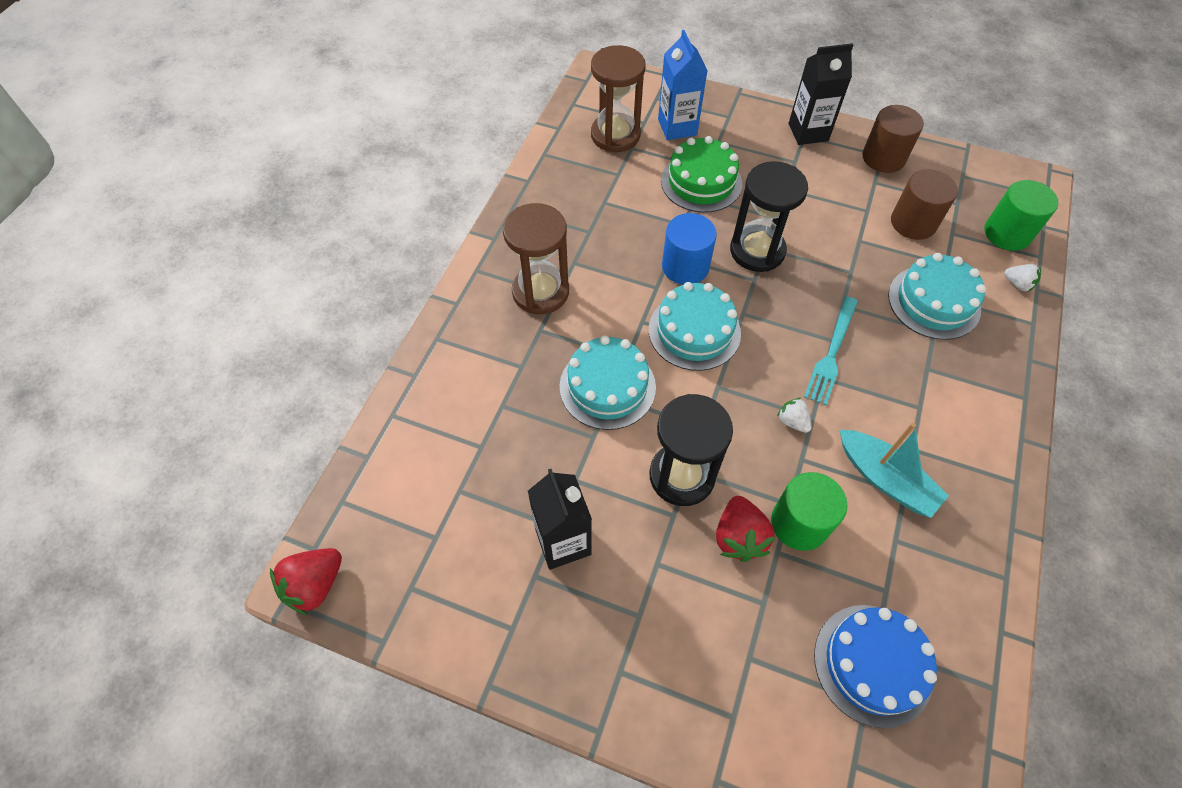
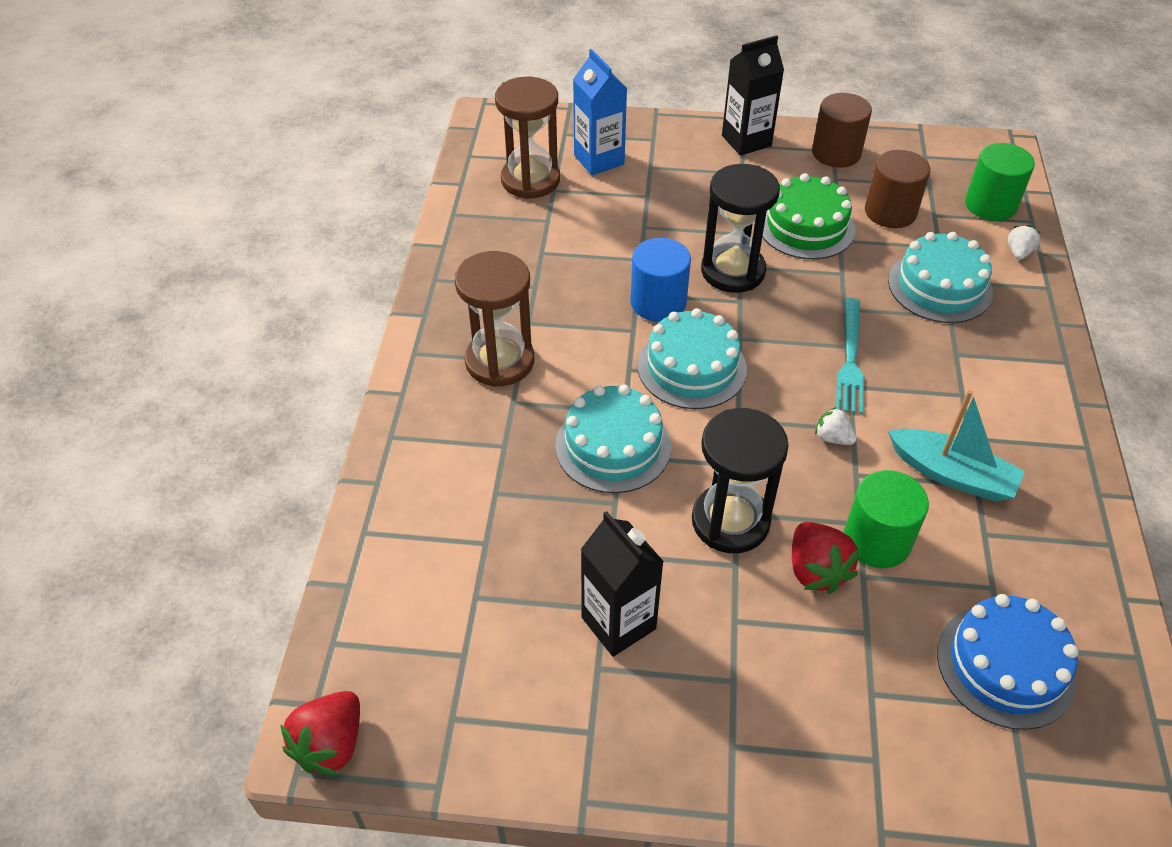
camera: 15 degrees left, 10 degrees down
(701, 182) = (645, 212): green cake -> green cake (806, 226)
(1017, 284) = (1018, 252): white strawberry -> white strawberry turned 90 degrees counterclockwise

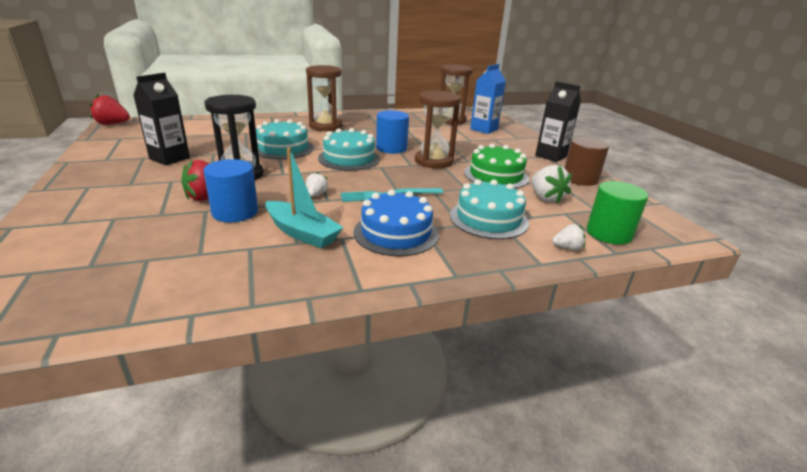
camera: 65 degrees right, 20 degrees down
(733, 271) = (434, 161): black hourglass -> brown hourglass
(877, 540) = (235, 212): green cylinder -> blue cylinder
(890, 212) = (545, 198): brown cylinder -> white strawberry
(952, 474) = (302, 233): turquoise boat -> turquoise boat turned 60 degrees counterclockwise
(1005, 665) = (127, 261): blue cake -> blue cake (396, 233)

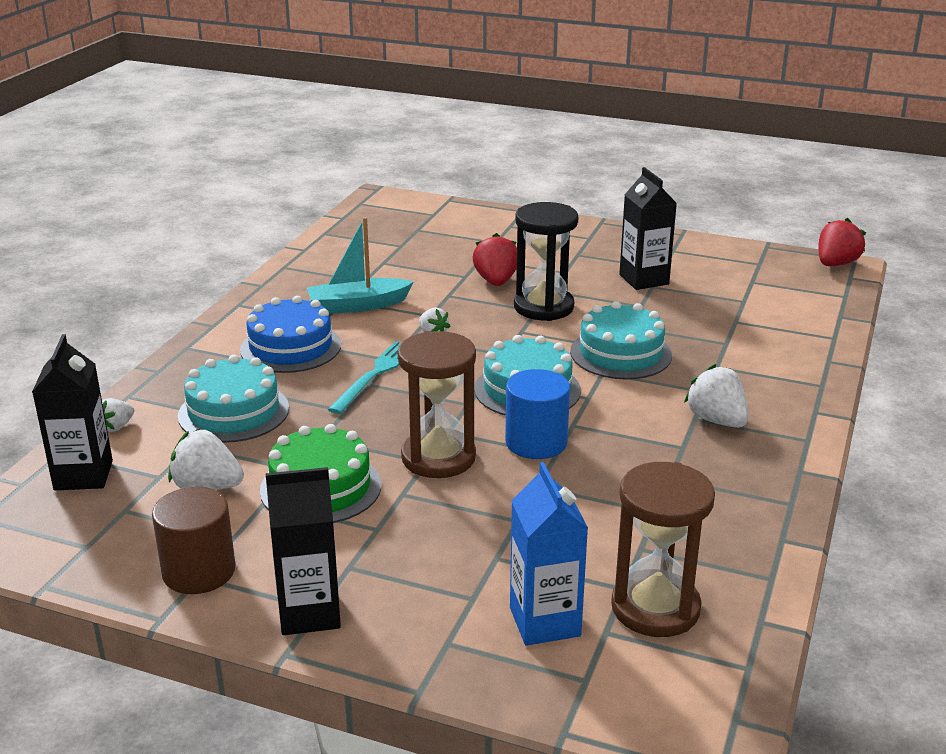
camera: 130 degrees right, 0 degrees up
(235, 212) = (443, 287): blue cylinder -> none
(325, 126) = (716, 420): brown hourglass -> white strawberry
(609, 233) = (83, 475): green cylinder -> black carton

